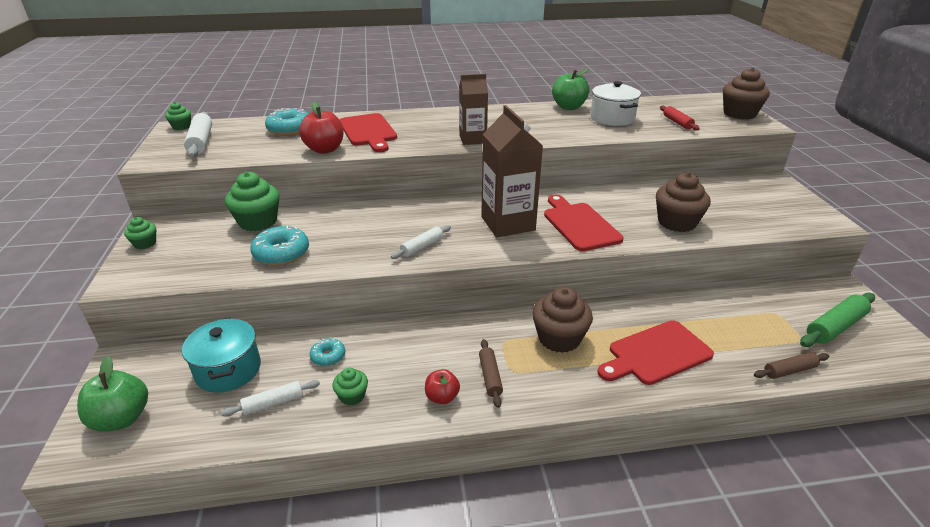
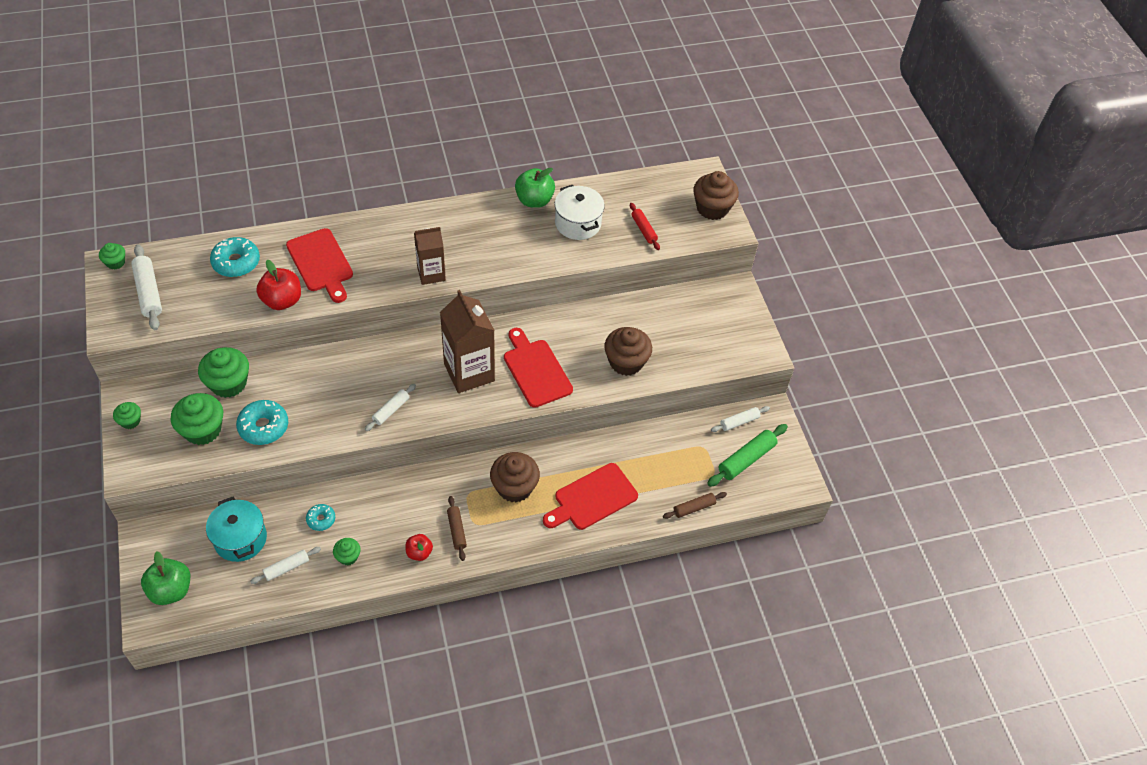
camera: 10 degrees left, 20 degrees up
(216, 253) = (202, 430): none -> green cupcake
(810, 294) = (739, 422): none -> white rolling pin

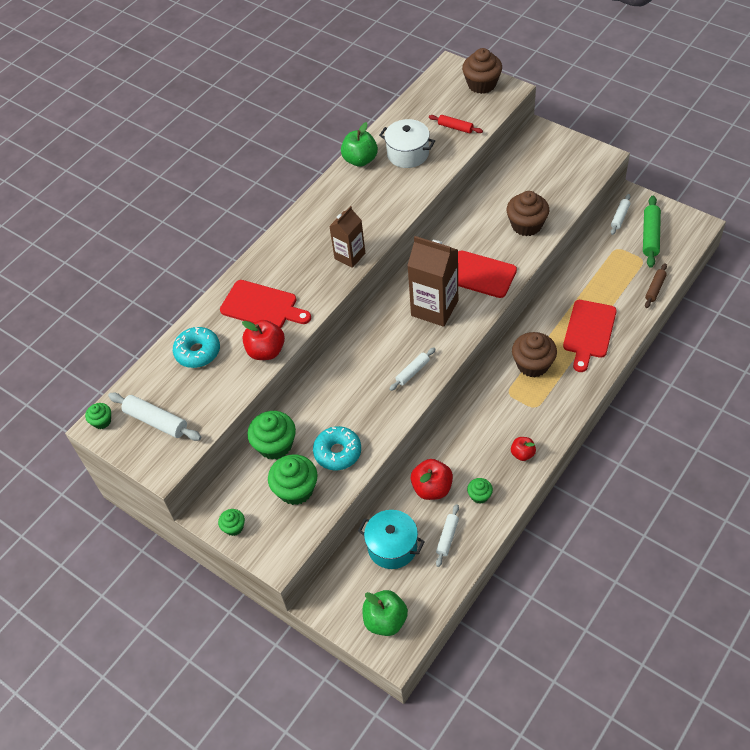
camera: 30 degrees left, 0 degrees up
(321, 519) = (432, 488): turquoise donut -> red apple
(391, 410) = (413, 372): white rolling pin -> white rolling pin turned 45 degrees clockwise
(456, 530) = (529, 421): brown rolling pin -> none

